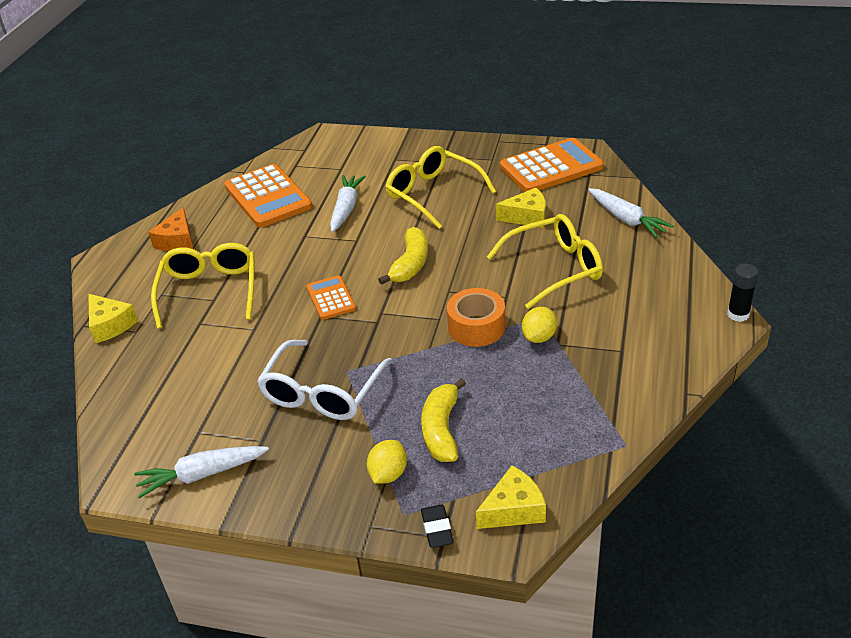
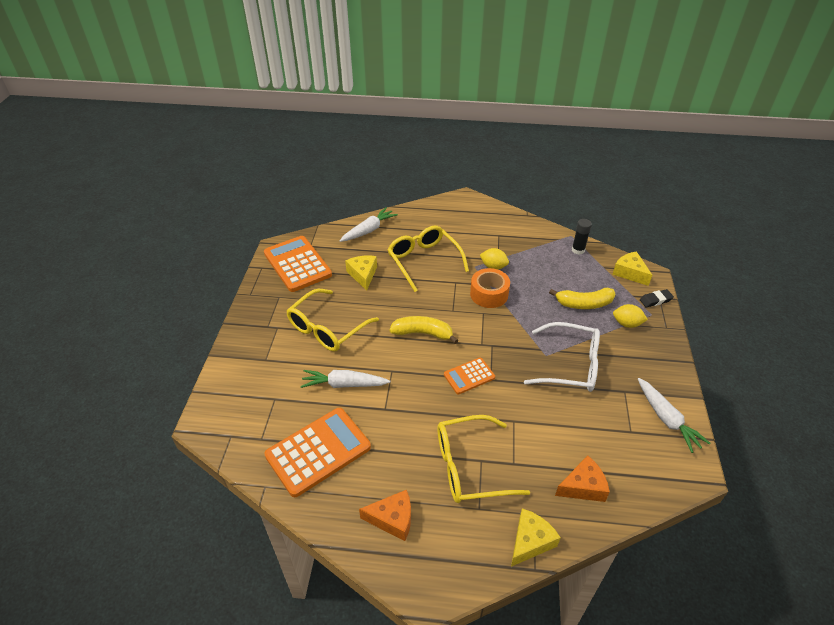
camera: 100 degrees left, 5 degrees up
(147, 373) = (583, 486): none -> orange cheese
(738, 314) = (461, 195): black glue stick -> black glue stick (578, 250)

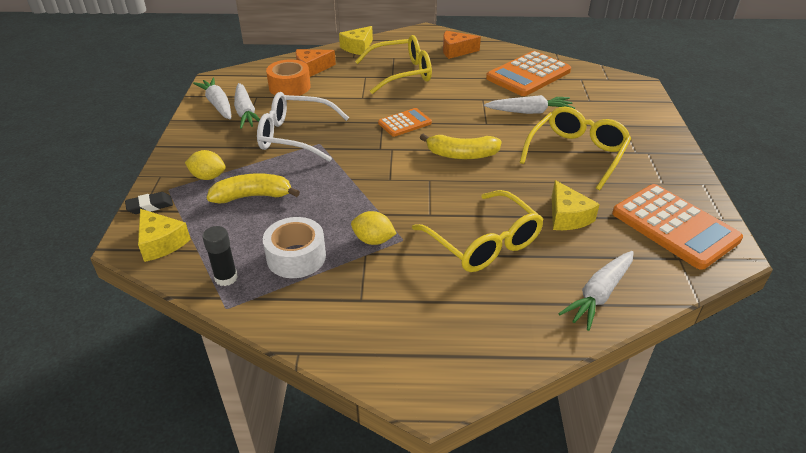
camera: 175 degrees right, 5 degrees down
(489, 294) = (381, 201): orange tape -> orange tape (289, 87)
(540, 259) = (296, 257): none -> white tape
(630, 403) = (246, 113): none -> white carrot

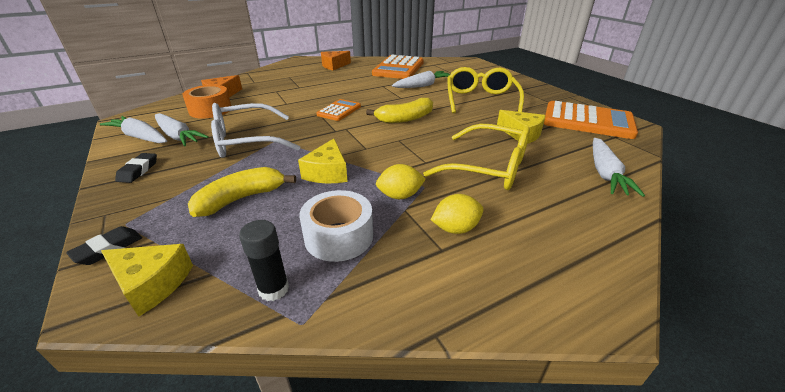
camera: 30 degrees left, 5 degrees down
(199, 142) = (138, 171): none -> black eraser
(208, 177) = (172, 197): yellow lemon -> yellow lemon (455, 228)
(358, 47) = (253, 76): yellow cheese -> yellow cheese (327, 172)
(400, 73) = (304, 84): yellow glasses -> none

